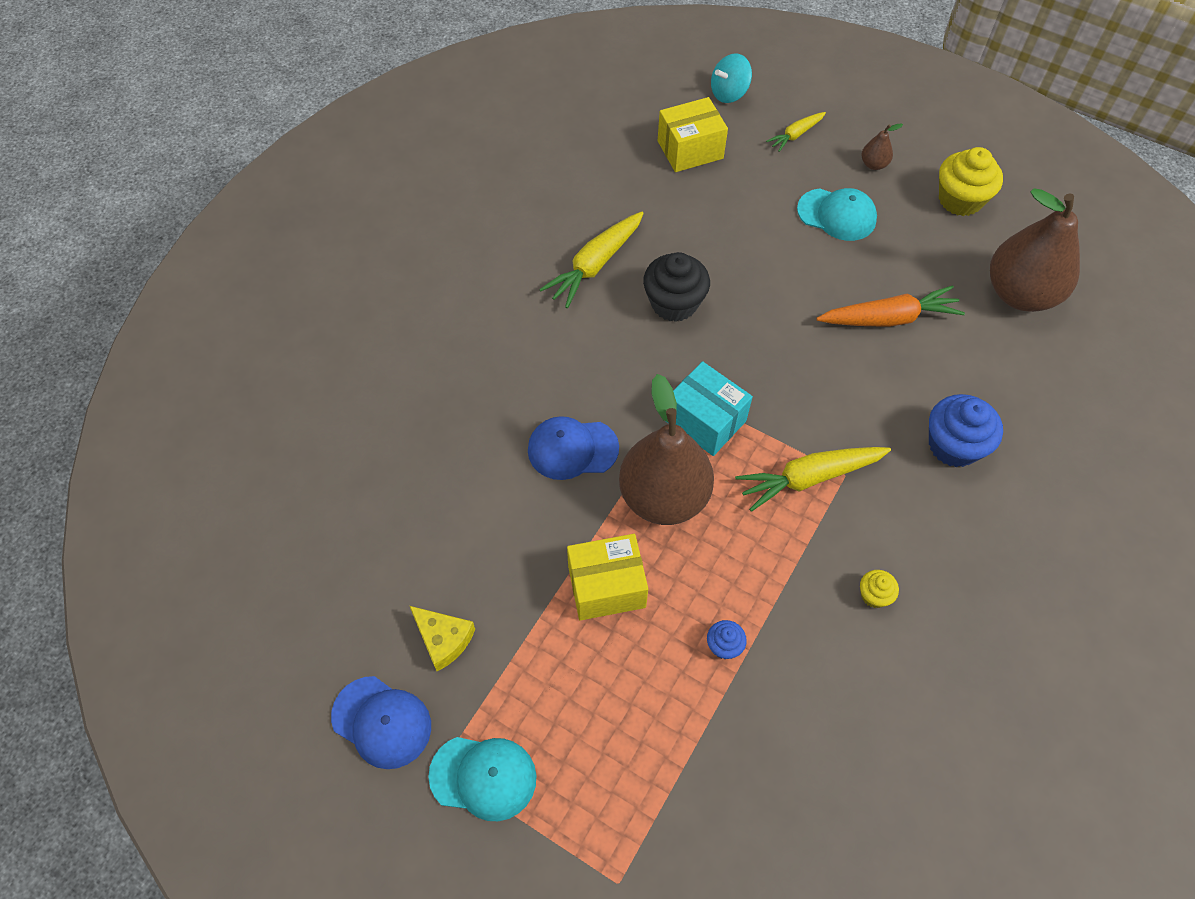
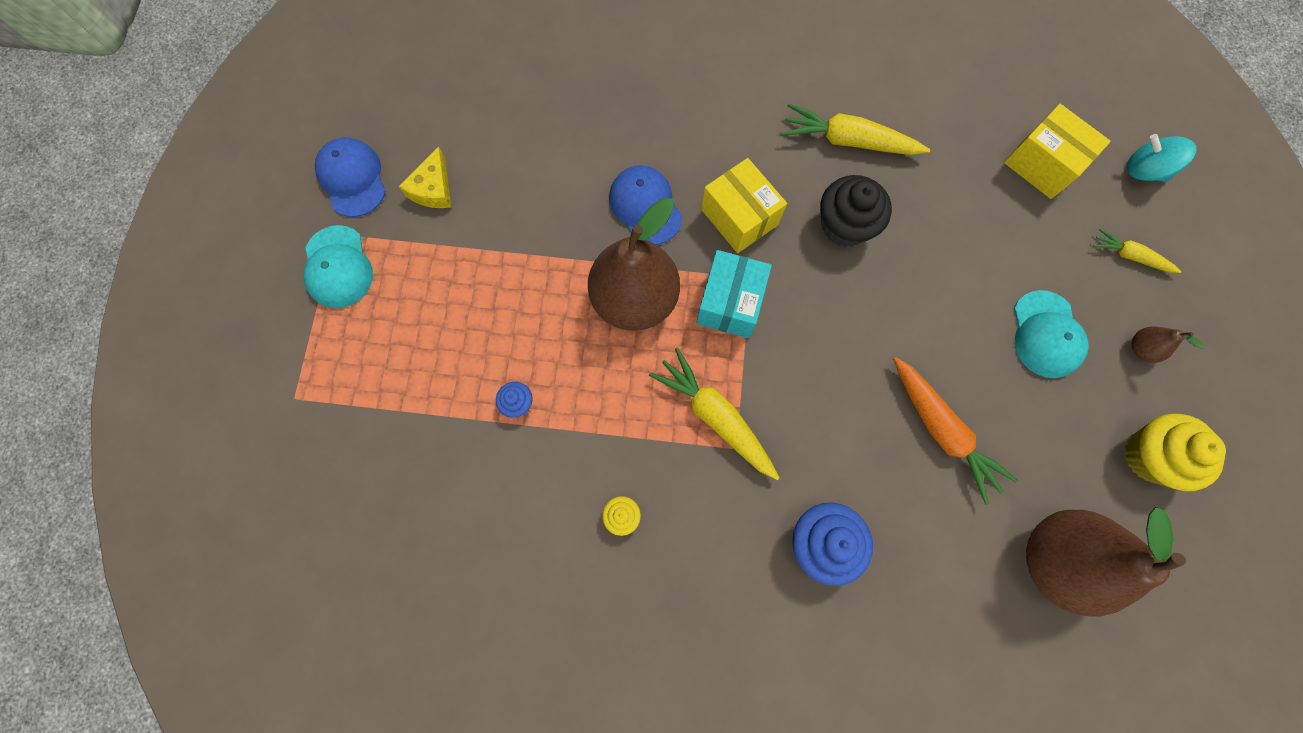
camera: 65 degrees right, 15 degrees up
(382, 722) = (352, 178): blue cap -> blue cap turned 150 degrees clockwise
(606, 587) = (530, 288): yellow box -> yellow box (739, 217)

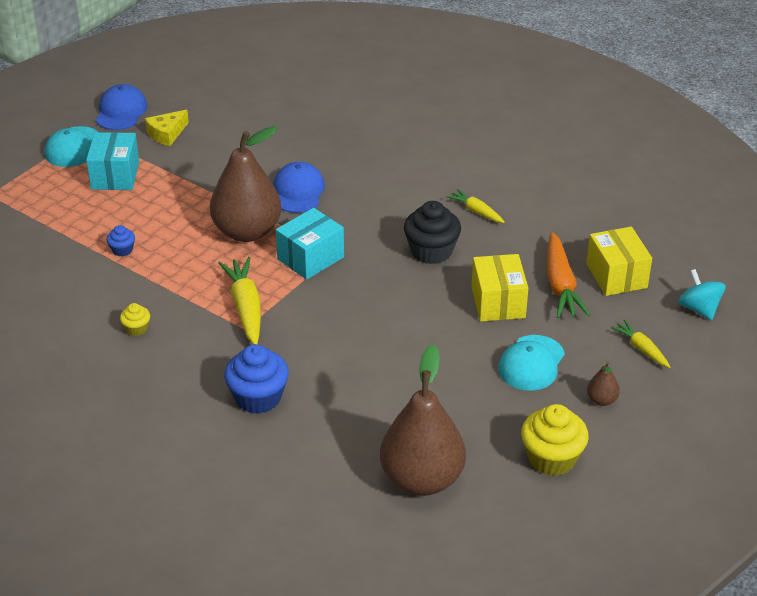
camera: 30 degrees right, 35 degrees down
(422, 288) = (115, 175): none -> turquoise box
(739, 217) = (358, 220): yellow box -> yellow box (498, 302)
(848, 141) = (476, 211): yellow carrot -> yellow carrot, size x0.57
(941, 430) = (401, 379): orange carrot -> orange carrot (560, 285)

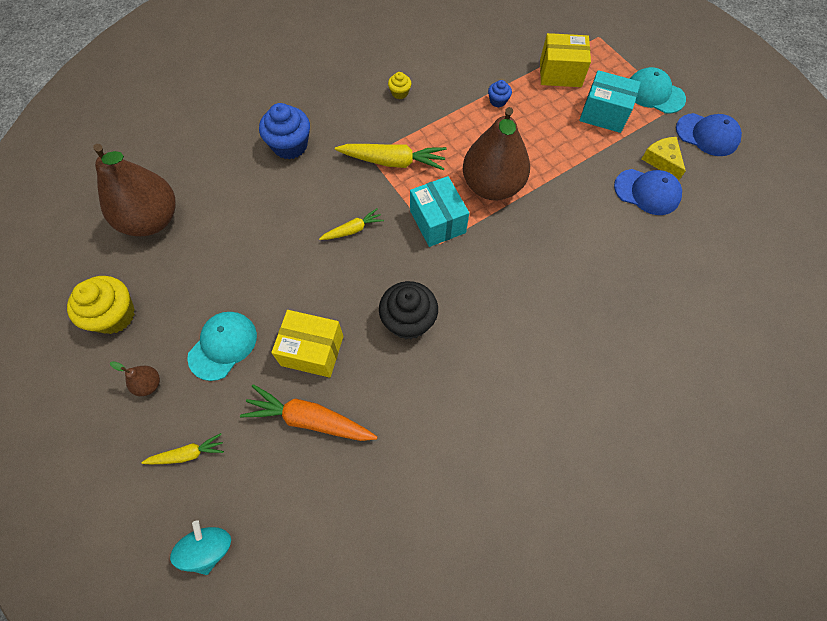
camera: 110 degrees right, 25 degrees up
(298, 191) = (540, 239): blue cap -> blue cap (647, 192)
(476, 211) = (455, 386): yellow carrot -> yellow carrot (352, 230)
(531, 363) = (223, 346): turquoise cap -> turquoise cap turned 75 degrees clockwise
(616, 276) = (298, 484): yellow box -> yellow box (560, 73)
(699, 309) = (209, 548): turquoise spinning top -> turquoise spinning top turned 90 degrees counterclockwise

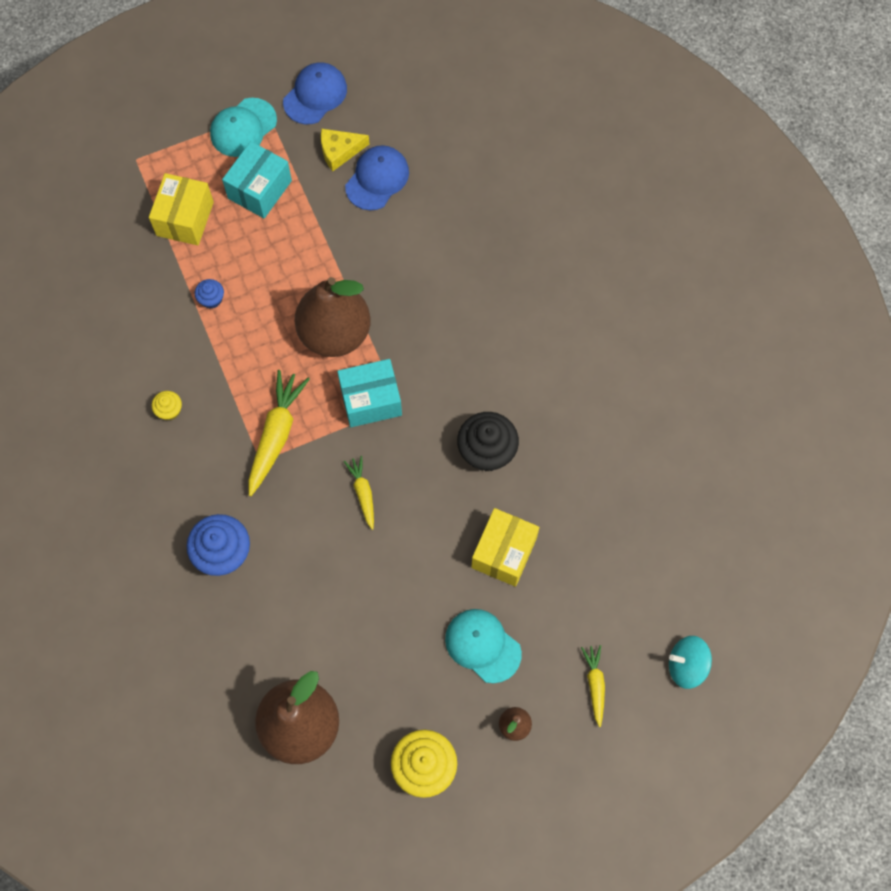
camera: 80 degrees left, 5 degrees up
(309, 419) = (577, 562): orange carrot -> none

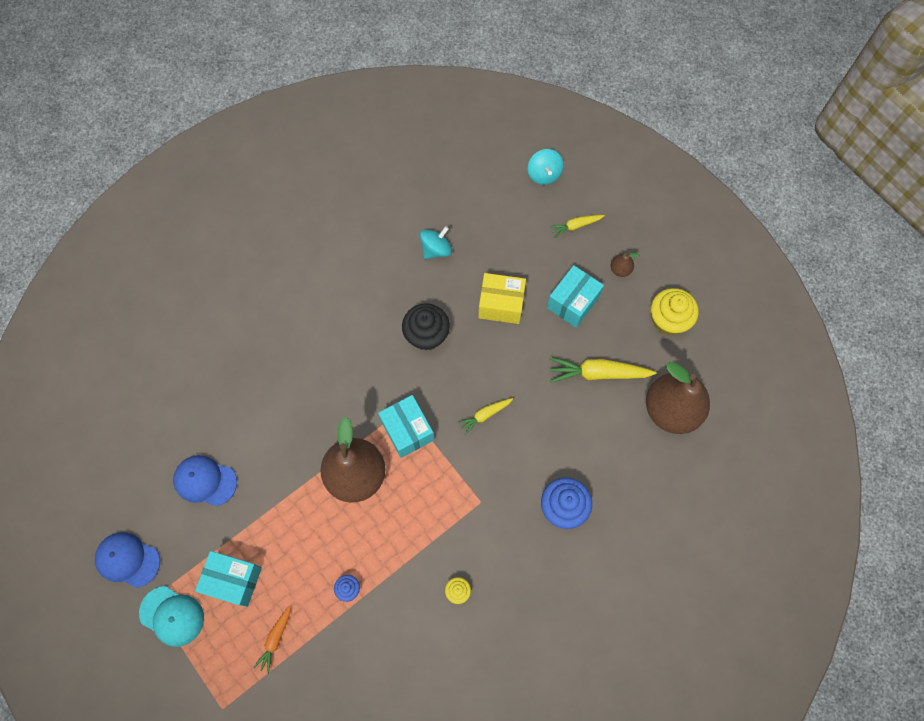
camera: 105 degrees left, 0 degrees up
(185, 219) = (275, 639): yellow box -> orange carrot
(276, 435) = (456, 496): yellow carrot -> yellow carrot (598, 373)
(339, 151) = (182, 521): yellow cheese -> none
(482, 645) = (572, 302): turquoise cap -> turquoise box
(603, 491) = (436, 249): none -> turquoise spinning top

